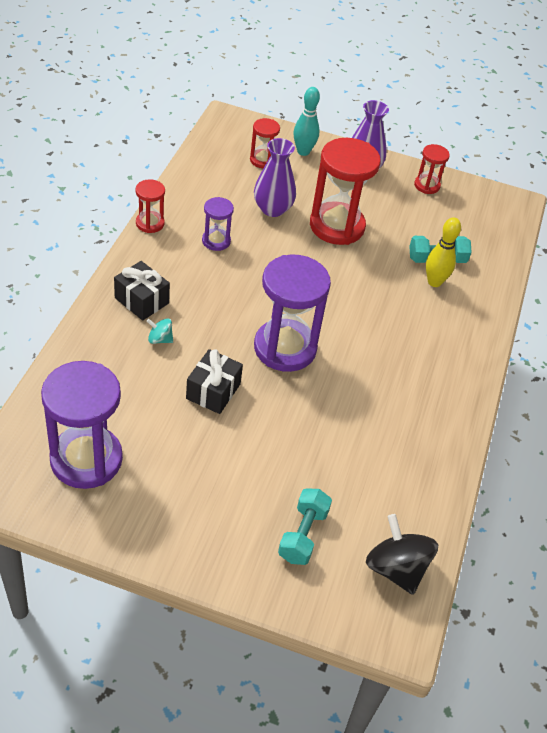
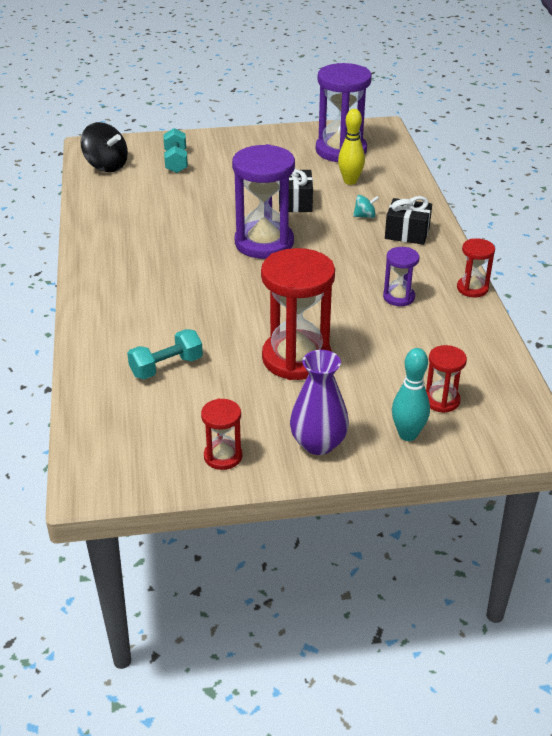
camera: 160 degrees right, 10 degrees down
(272, 209) = (377, 349): purple vase -> none
(434, 282) = (158, 342): yellow bowling pin -> yellow bowling pin (350, 181)

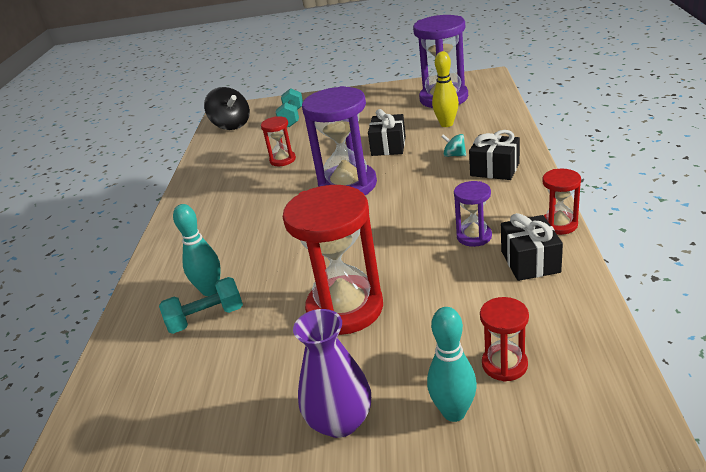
camera: 15 degrees right, 5 degrees down
(159, 342) = (210, 290): none -> turquoise bowling pin
(223, 456) = (224, 435): red hourglass -> red hourglass (282, 160)
(365, 216) = (454, 155): turquoise spinning top -> turquoise spinning top turned 150 degrees counterclockwise
(451, 320) = (530, 261): none -> black gift

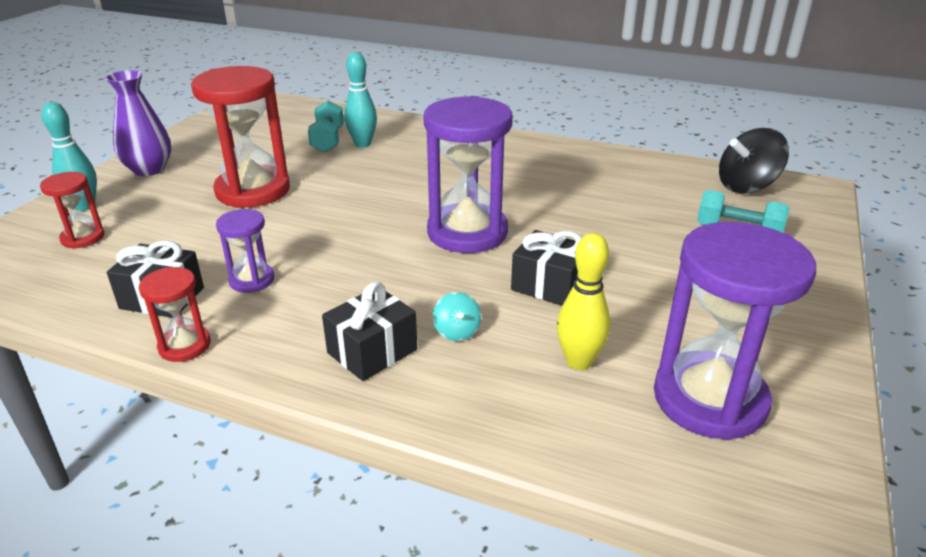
camera: 105 degrees right, 0 degrees up
(282, 160) = (588, 205): red hourglass -> none
(454, 155) = (457, 331): turquoise spinning top -> turquoise spinning top turned 120 degrees clockwise

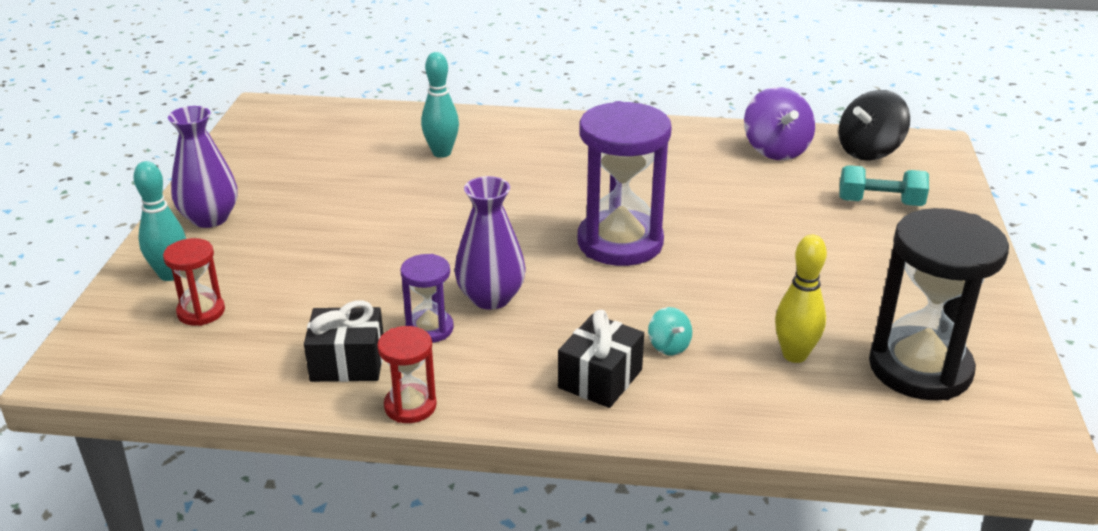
camera: 15 degrees left, 0 degrees up
(253, 191) = (355, 227): red hourglass -> none
(322, 262) = (491, 298): none -> purple vase
(328, 140) = (397, 153): turquoise dumbbell -> none
(549, 285) = (730, 286): black gift -> none
(656, 175) = (775, 150): none -> purple spinning top
(709, 399) = (920, 368): purple hourglass -> black hourglass

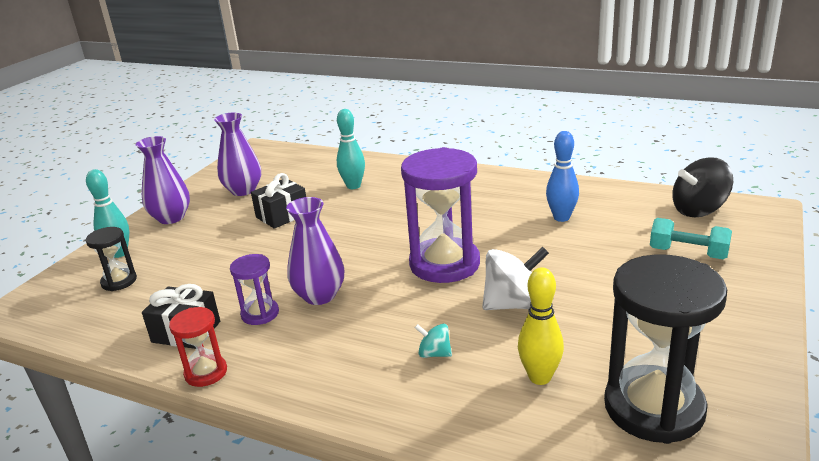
camera: 20 degrees right, 5 degrees down
(201, 312) = (119, 281): red hourglass -> black hourglass
(289, 170) = (243, 190): none -> purple vase
(600, 379) = (362, 373): black gift -> black gift (282, 215)
(669, 346) = (434, 353): turquoise spinning top -> turquoise spinning top turned 120 degrees clockwise
(724, 173) = (561, 217): none -> blue bowling pin
(726, 281) = (514, 304): none -> white spinning top
(775, 150) = (615, 203): purple spinning top -> none

